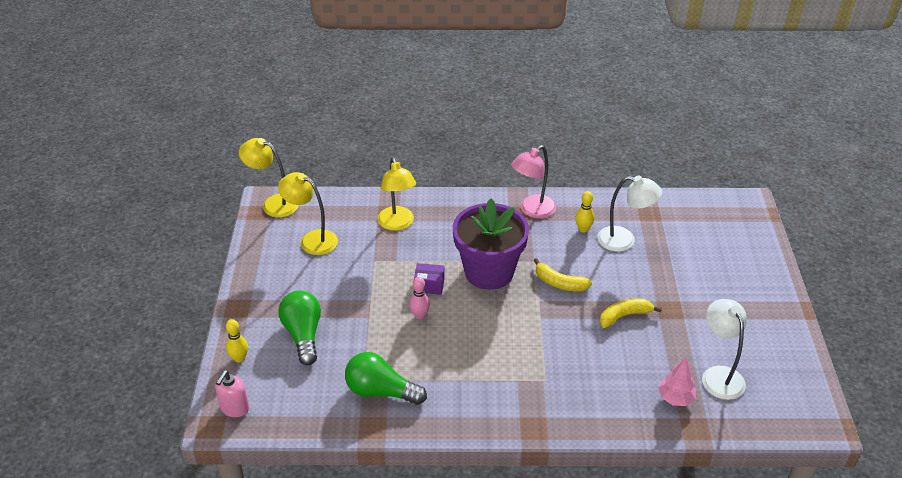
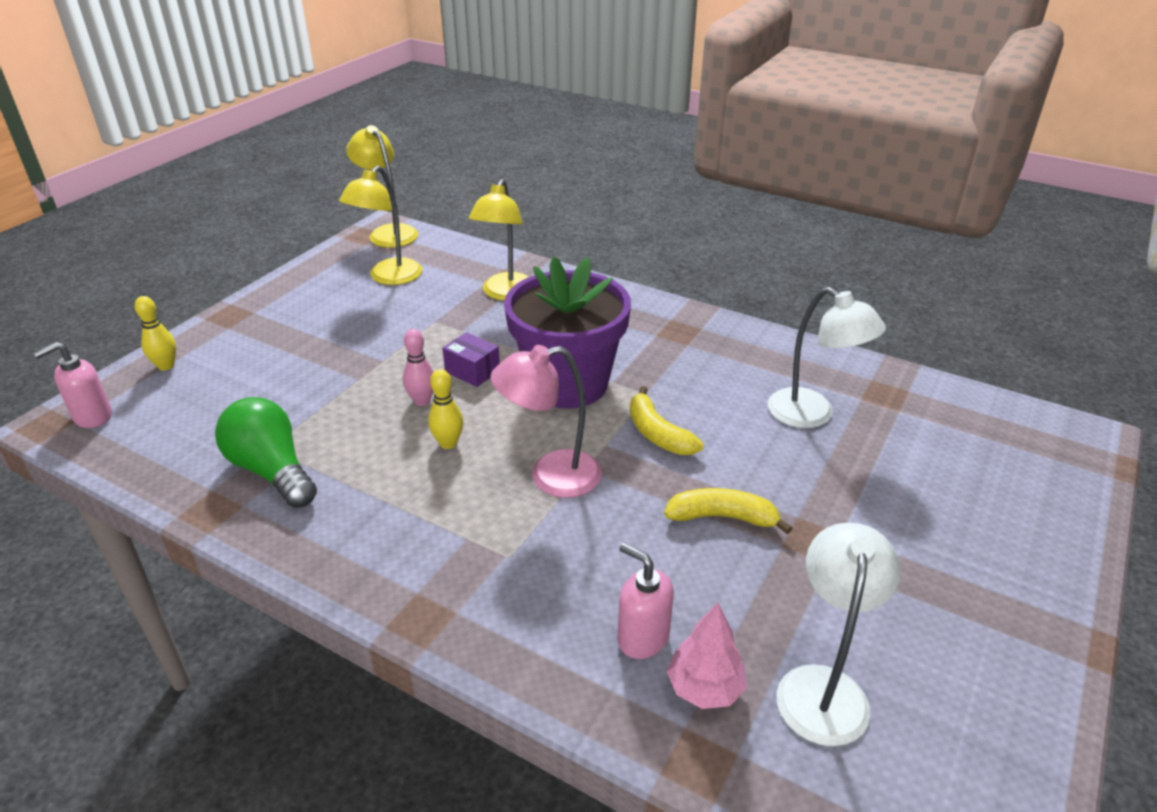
camera: 30 degrees right, 5 degrees down
(303, 335) = (262, 369): green light bulb -> none
(312, 240) = (389, 277): yellow lamp -> yellow lamp turned 120 degrees counterclockwise
(532, 210) = (701, 334): pink lamp -> pink lamp (551, 476)
(583, 229) = (758, 380): yellow bowling pin -> yellow bowling pin (448, 443)
(634, 389) = (642, 637): none -> pink soap dispenser

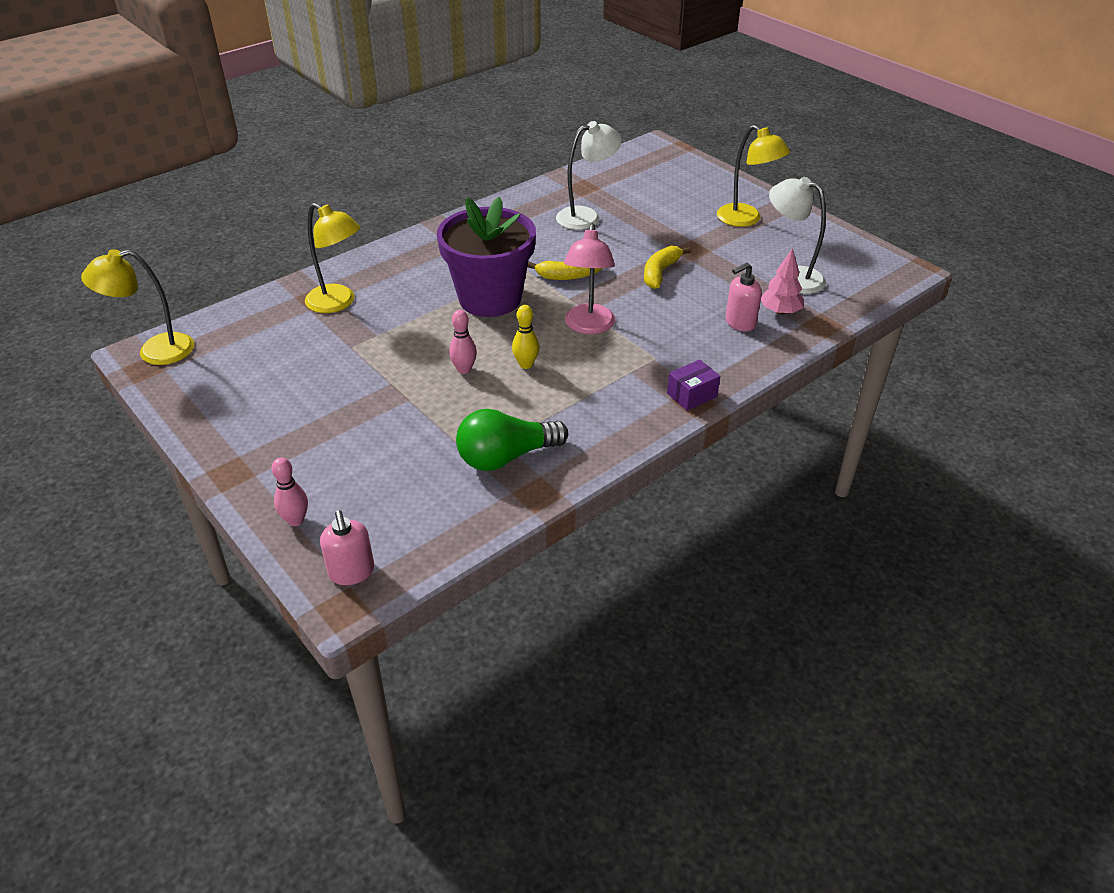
camera: 70 degrees left, 5 degrees up
(166, 366) = (296, 520): yellow bowling pin -> pink bowling pin
(389, 277) = (249, 362): yellow lamp -> yellow lamp (746, 219)
(472, 371) = (441, 339): purple box -> purple box (692, 395)

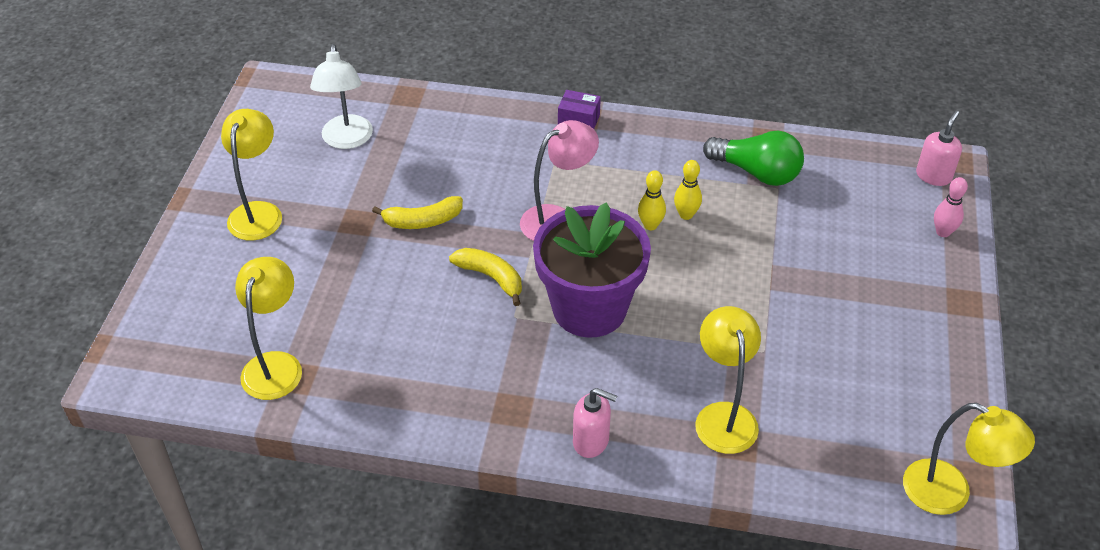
camera: 130 degrees left, 5 degrees up
(464, 369) = (700, 257): pink bowling pin -> none
(513, 388) = (686, 215): none -> yellow bowling pin
(586, 216) = (363, 333): white lamp -> none
(600, 185) = (276, 365): none -> yellow lamp
(740, 323) = (453, 138): pink soap dispenser -> pink soap dispenser (591, 441)
(780, 312) = (412, 124): pink tree -> none

